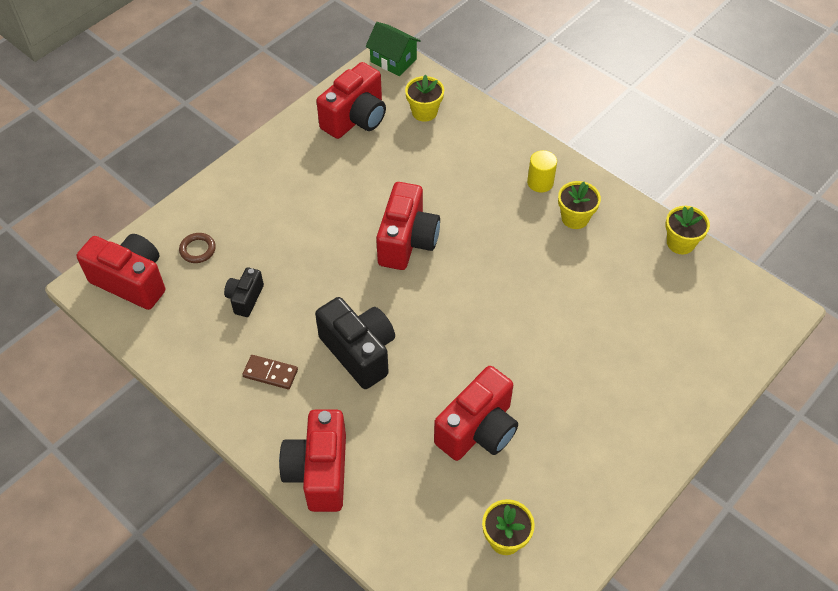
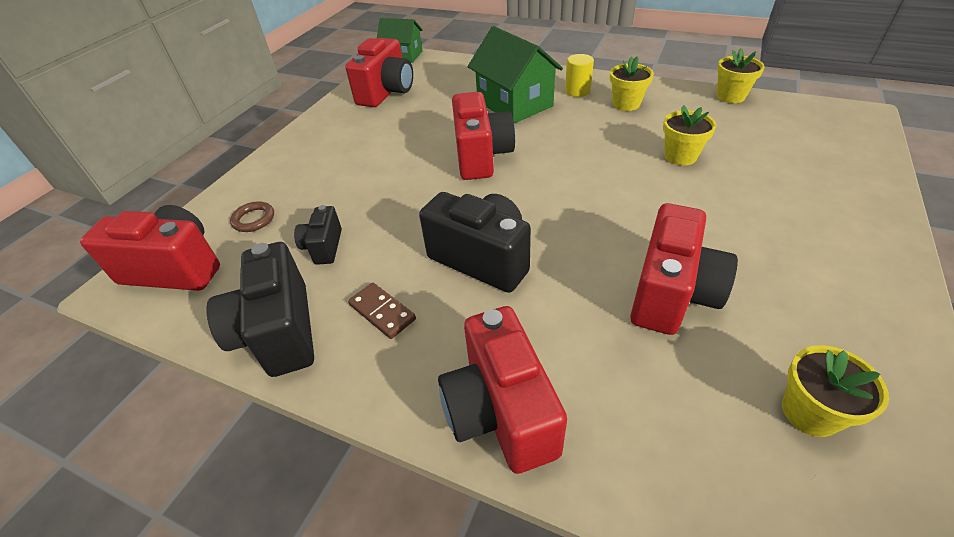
camera: 15 degrees left, 10 degrees down
(196, 365) = (279, 332): none -> black camera
(270, 373) = (382, 312): brown domino -> brown domino turned 45 degrees clockwise
(424, 112) = (446, 76): yellow flower pot -> yellow flower pot (680, 156)
(470, 180) = (514, 104): none -> green house

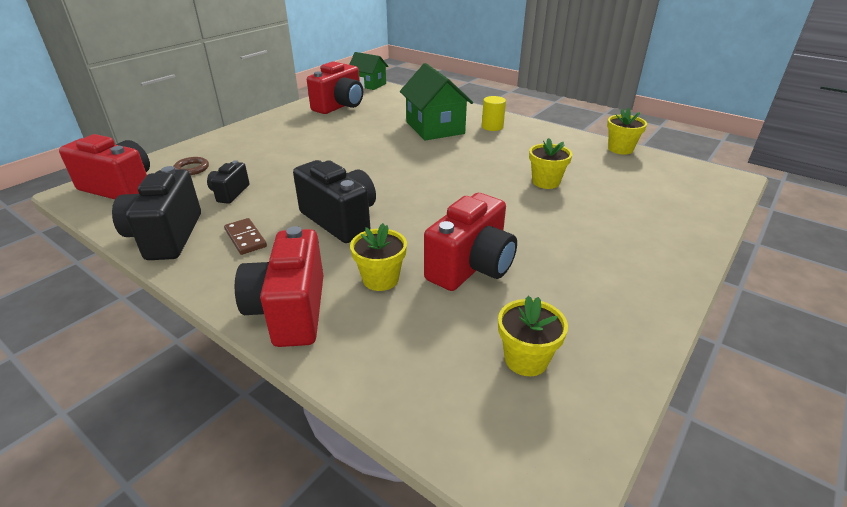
camera: 10 degrees right, 10 degrees down
(481, 156) = (384, 157): red camera -> none
(626, 104) = (526, 141): yellow flower pot -> yellow flower pot (380, 279)

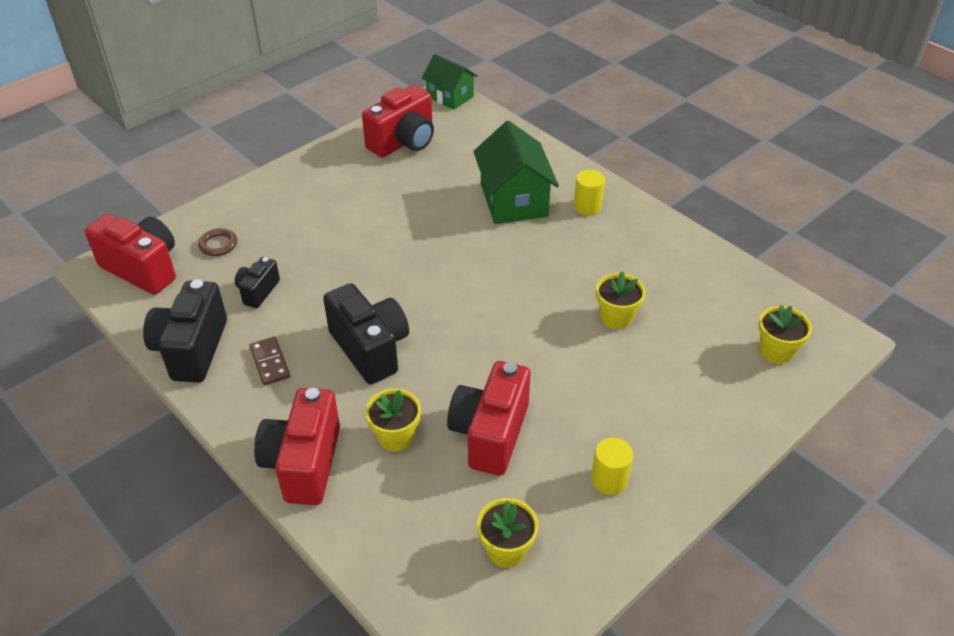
camera: 10 degrees right, 10 degrees up
(471, 267) = (490, 434): red camera -> red camera turned 150 degrees clockwise
(598, 288) = (609, 480): none -> yellow cylinder
(620, 149) = (734, 269): yellow flower pot -> yellow flower pot (776, 351)

